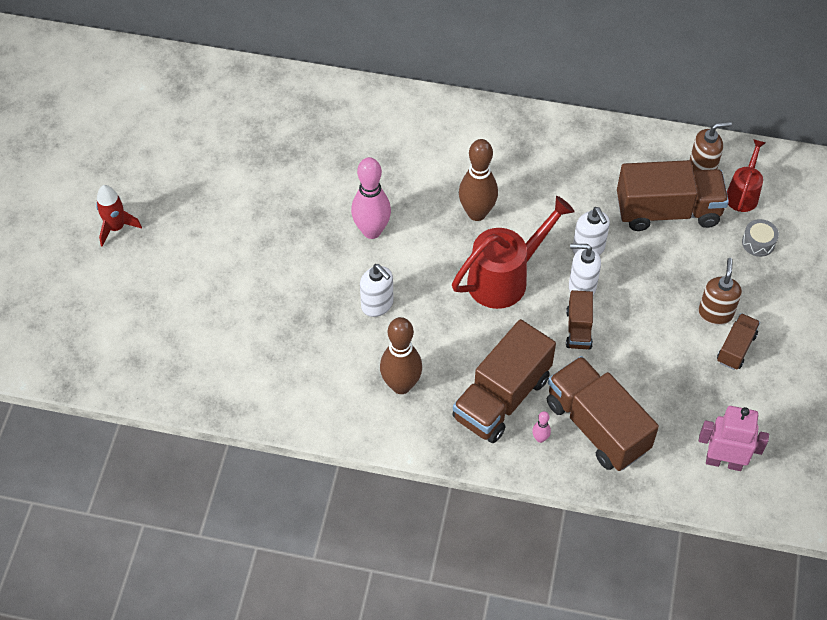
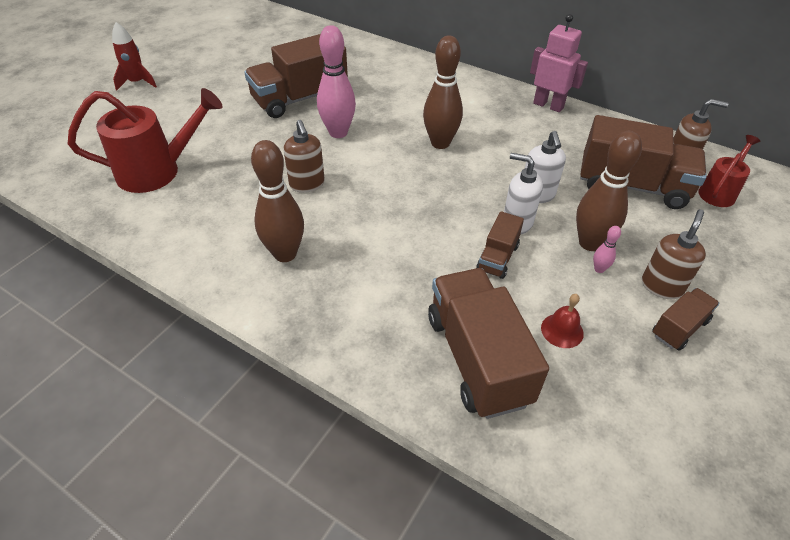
camera: 20 degrees right, 10 degrees down
(377, 305) = (307, 184): white soap dispenser -> brown soap dispenser
(501, 398) = (382, 296): brown truck -> brown truck (300, 98)
(505, 278) = (441, 196): red watering can -> red watering can (158, 171)
(540, 438) = (404, 350): pink bowling pin -> pink bowling pin (599, 269)
(648, 288) = (590, 243): none -> brown bowling pin
(651, 380) = (562, 330): none -> red bell
(724, 461) = (630, 455): pink robot -> pink robot (548, 105)
(758, 243) = (728, 236): grey drum -> none

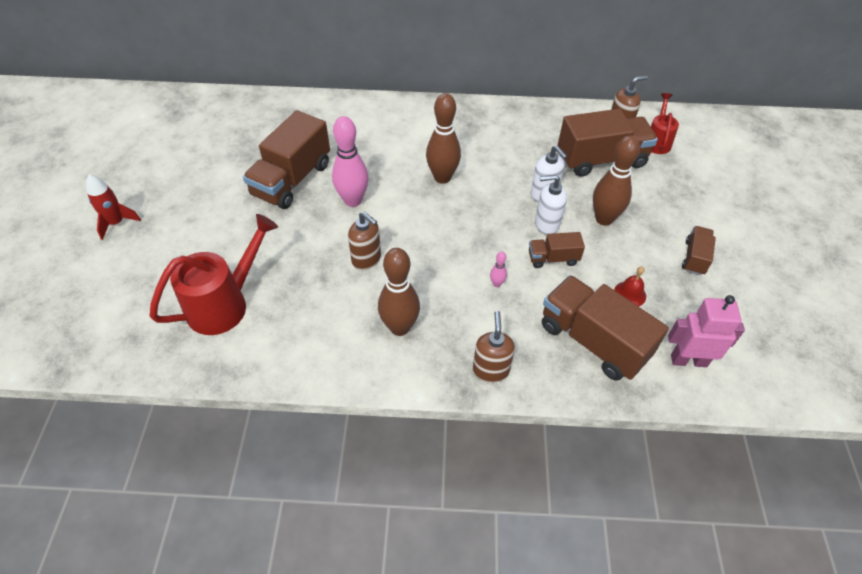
camera: 30 degrees left, 5 degrees up
(497, 257) = (553, 258): brown truck -> brown truck turned 90 degrees clockwise
(548, 105) = (498, 110): pink robot -> pink robot (688, 360)
(599, 269) = (622, 237): pink bowling pin -> pink bowling pin (497, 284)
(661, 286) = (667, 232): brown soap dispenser -> brown soap dispenser (490, 370)

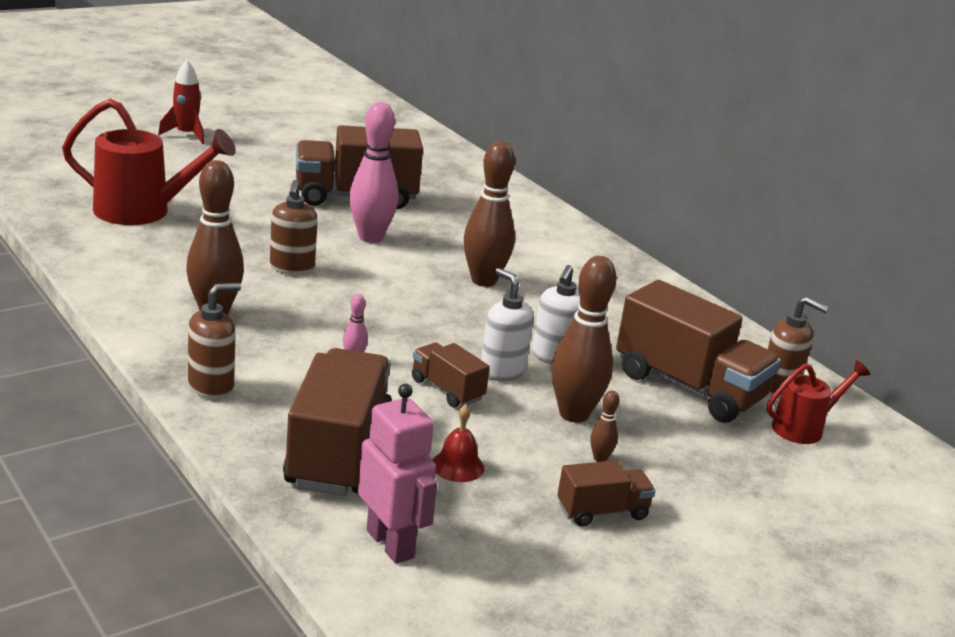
camera: 50 degrees right, 25 degrees down
(649, 232) = (600, 458): none -> brown bowling pin

